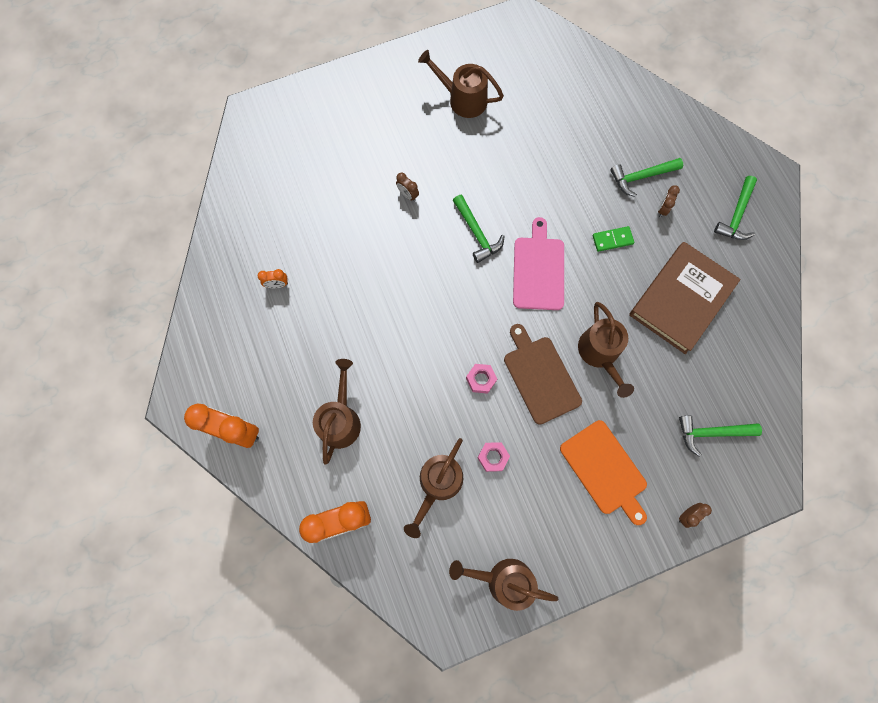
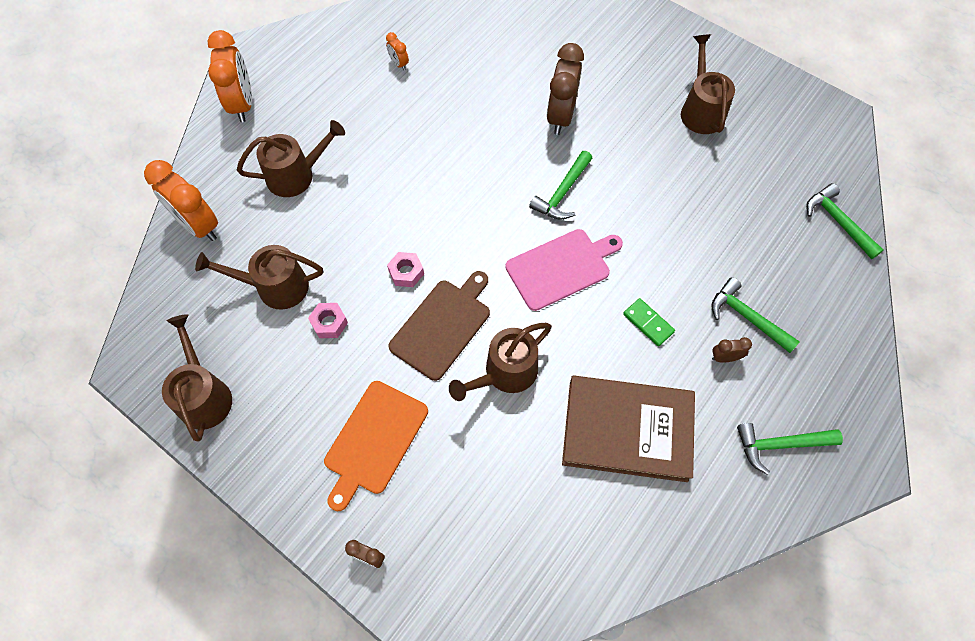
camera: 60 degrees right, 10 degrees down
(408, 195) = (561, 116): brown clock -> brown clock, size x2.19
(711, 433) = (483, 541): green hammer -> green hammer (838, 222)

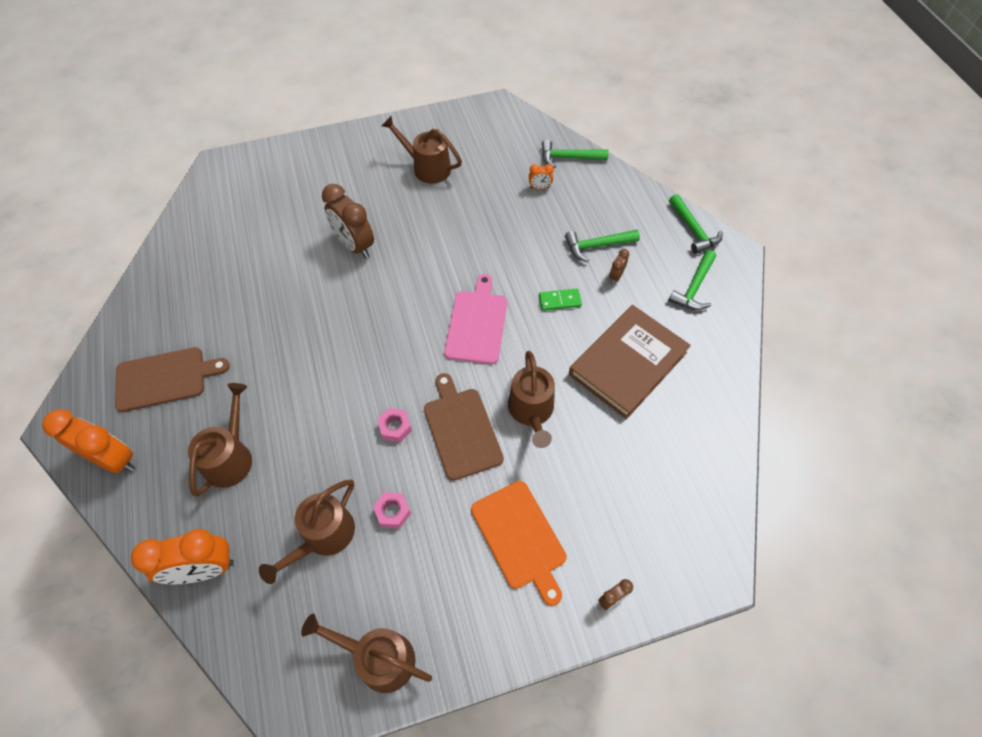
camera: 55 degrees left, 5 degrees down
(328, 83) = (165, 379): none -> brown cutting board
(399, 64) = (200, 317): orange clock -> orange clock (540, 187)
(562, 193) = (418, 284): green hammer -> green hammer (693, 230)

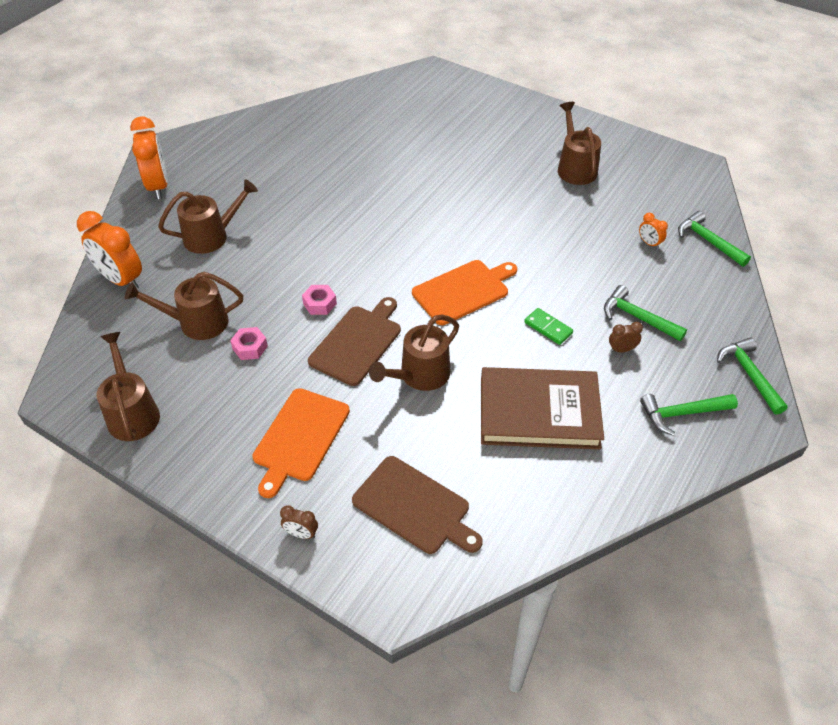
camera: 50 degrees right, 10 degrees down
(165, 379) = (237, 167): brown cutting board -> brown cutting board (414, 507)
(355, 245) = (450, 179): brown clock -> none
(477, 324) = (463, 291): pink cutting board -> orange cutting board
(693, 230) = (749, 375): green hammer -> green hammer turned 135 degrees clockwise

